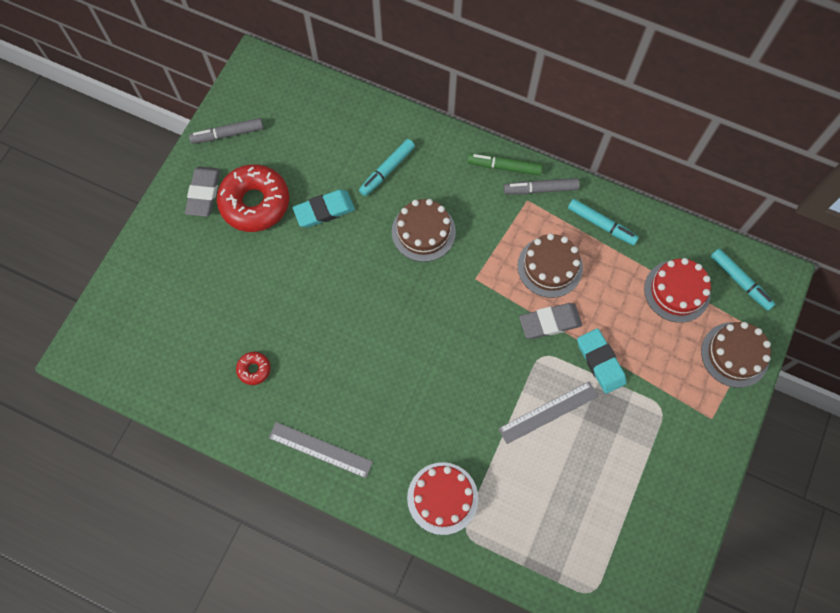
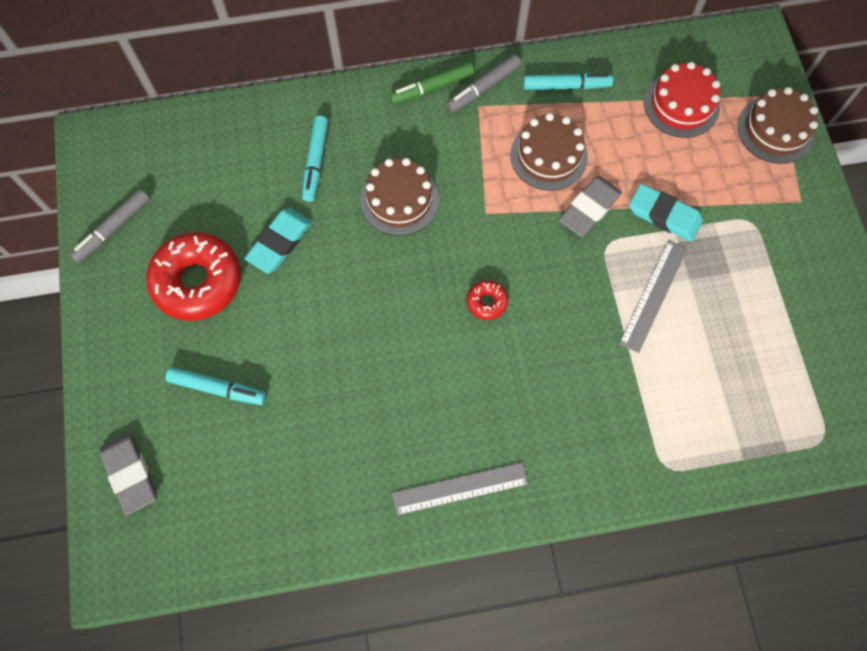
camera: 35 degrees left, 0 degrees up
(204, 193) = (132, 307): grey eraser -> grey eraser (130, 473)
(254, 369) = (327, 454): red donut -> red donut (487, 302)
(442, 498) = (618, 449): red cake -> none
(740, 281) = (729, 61): turquoise marker -> turquoise marker (218, 388)

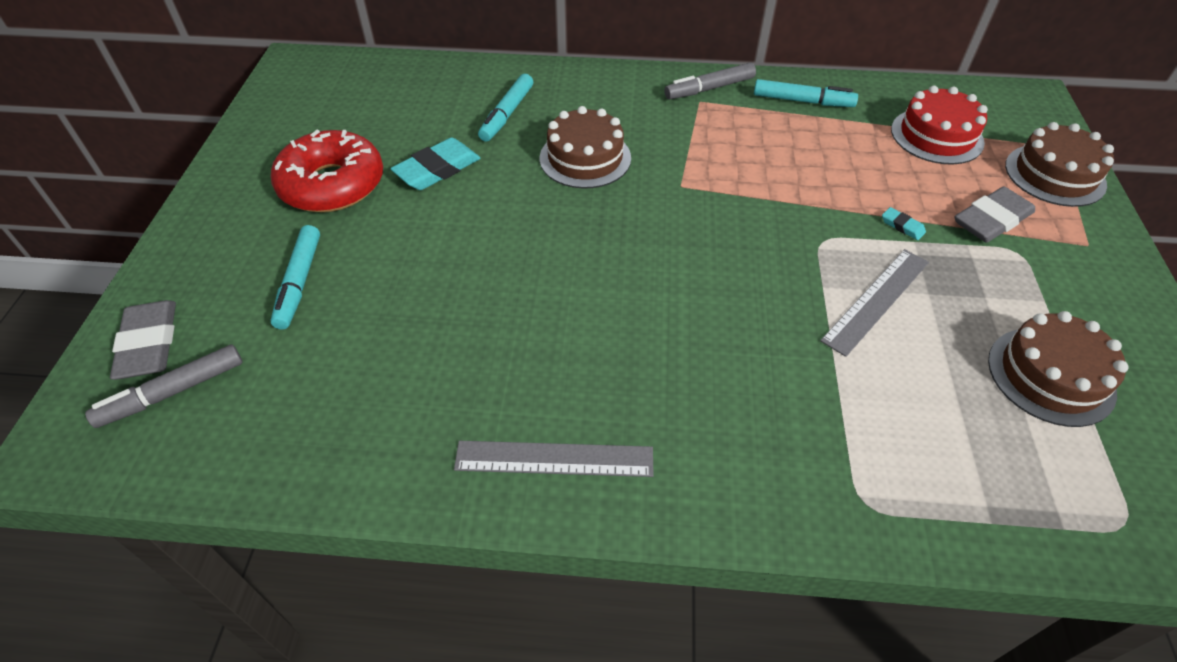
camera: 15 degrees right, 20 degrees down
(113, 229) = (272, 128): grey marker -> grey marker (172, 392)
(218, 388) = (299, 282): turquoise marker -> turquoise marker turned 60 degrees clockwise
(432, 88) = (653, 80): green marker -> none
(487, 302) = (656, 265): red donut -> none
(548, 156) = (769, 151): brown cake -> brown cake (1050, 376)
(589, 209) = (807, 204): grey eraser -> grey eraser (991, 220)
(664, 215) = (902, 226): turquoise eraser -> turquoise eraser, size x0.47

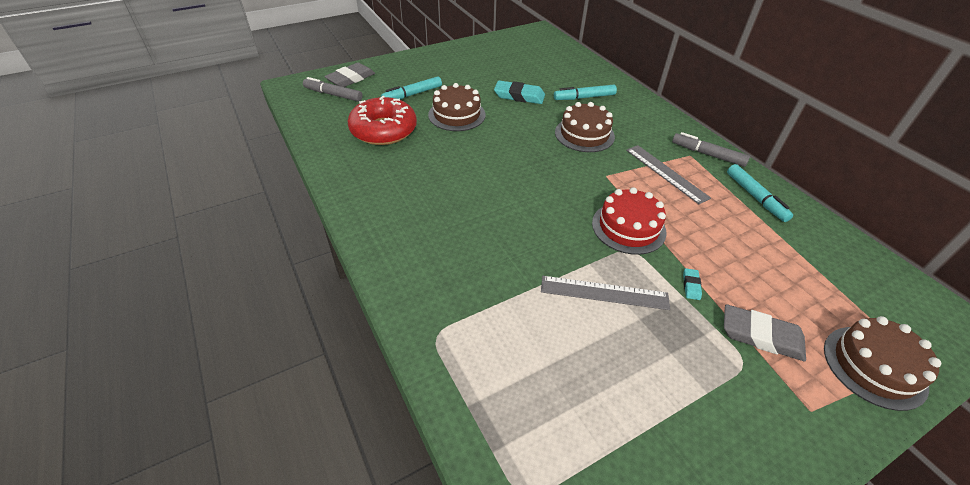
camera: 55 degrees right, 5 degrees down
(332, 184) = (476, 75): red donut -> red donut (383, 130)
(554, 459) = (377, 205): grey ruler -> grey ruler (666, 173)
(936, 136) = (818, 277): red cake -> red cake (628, 227)
(1050, 376) = (629, 413): brown cake -> brown cake (457, 115)

